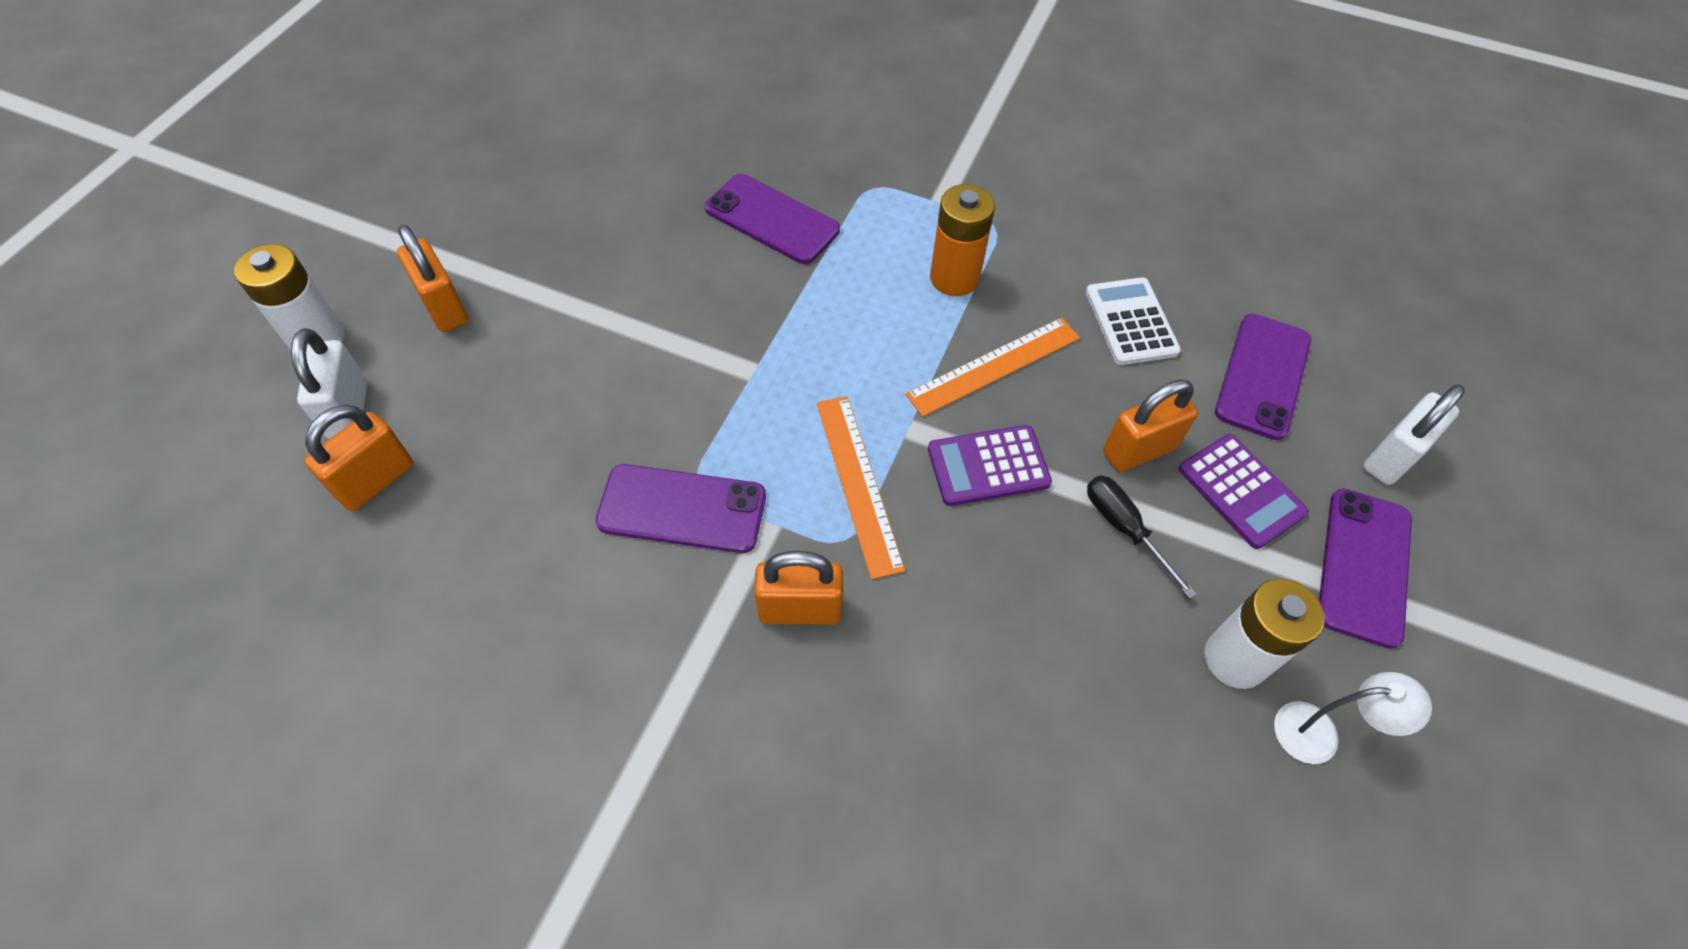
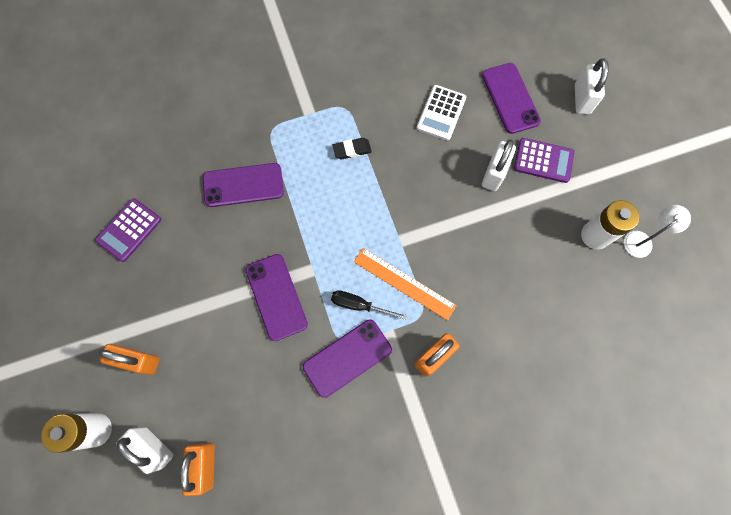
camera: 40 degrees left, 15 degrees up
(954, 278) = (352, 150): orange battery -> black eraser
(988, 466) = (446, 231): purple calculator -> purple calculator (129, 230)
(994, 366) = (407, 181): orange ruler -> none
(1124, 529) = (517, 214): black screwdriver -> black screwdriver (359, 305)
(1131, 322) = (441, 113): white calculator -> white calculator turned 105 degrees counterclockwise
(1139, 450) = (494, 174): orange padlock -> white padlock
(1364, 566) = (607, 157): purple phone -> purple phone (276, 297)

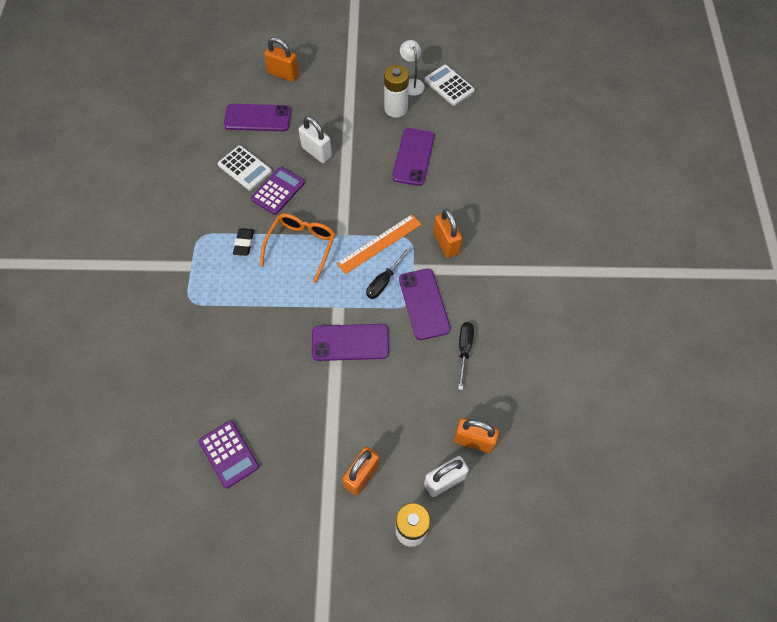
camera: 70 degrees left, 10 degrees down
(243, 185) = (233, 340): purple phone -> purple phone (413, 157)
(306, 421) = (464, 350): none -> black screwdriver
(370, 205) = (301, 246): none -> orange glasses
(543, 160) = (322, 117): purple calculator -> purple calculator (278, 191)
(582, 99) = (283, 74): white padlock -> orange padlock
(662, 285) = (449, 85): none -> white calculator

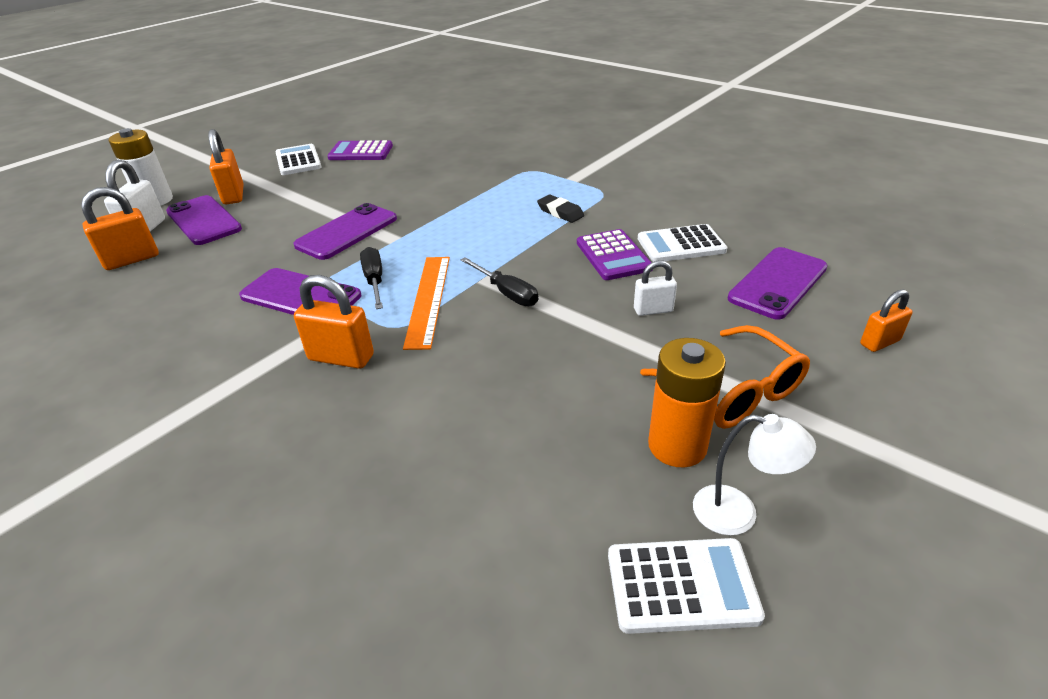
camera: 130 degrees right, 25 degrees down
(276, 491) = (298, 161): none -> white calculator
(283, 74) = (879, 342): orange padlock -> orange padlock, size x0.63
(301, 246) = (506, 244): orange glasses -> orange glasses (732, 391)
(316, 152) = (653, 310): white padlock -> white padlock, size x0.63
(396, 108) = (677, 446): white battery -> orange battery
(413, 157) = (534, 408): purple phone -> purple phone (204, 220)
(464, 350) = (205, 298): black screwdriver -> black screwdriver (506, 293)

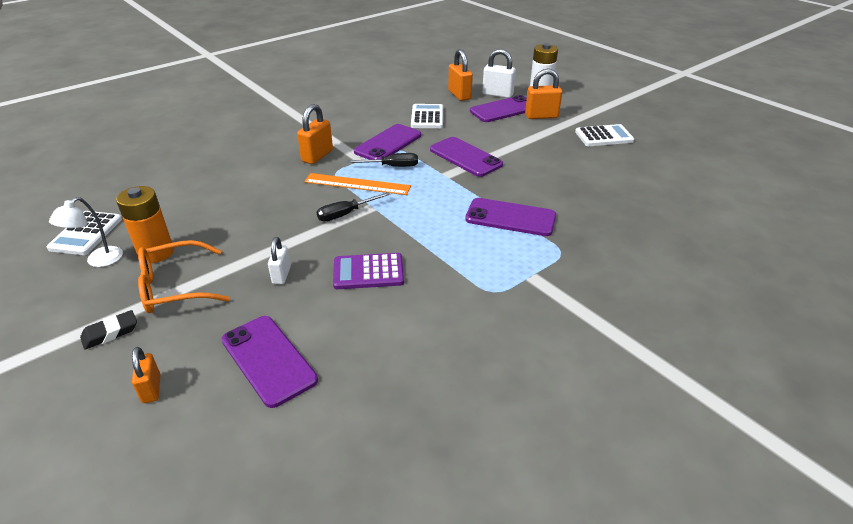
camera: 100 degrees right, 0 degrees up
(361, 152) = (621, 163): purple calculator -> none
(481, 195) = (510, 217): none -> purple phone
(560, 212) = (459, 256): black eraser -> black eraser (110, 333)
(681, 245) = (365, 317): white calculator -> white calculator (427, 117)

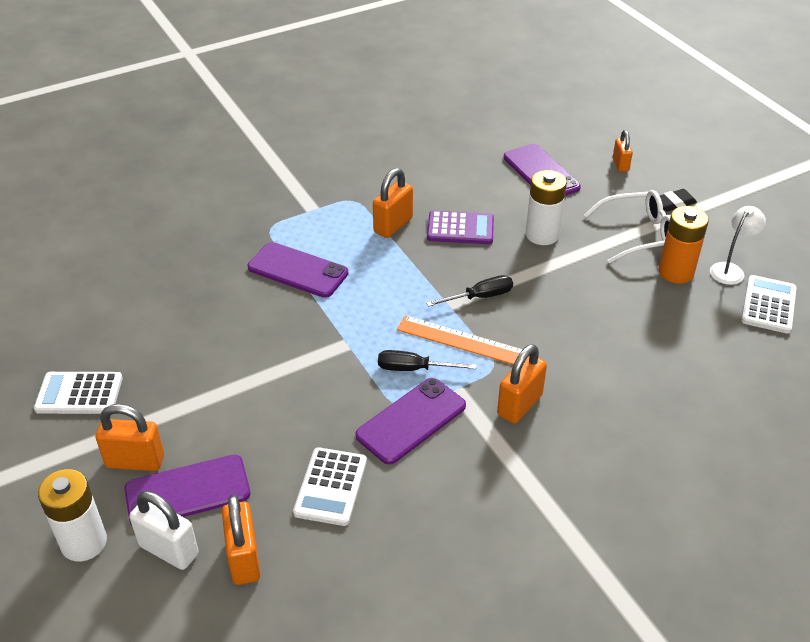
camera: 170 degrees left, 5 degrees up
(175, 287) = (639, 234): orange glasses -> white glasses
(281, 275) = (542, 235): white padlock -> white battery
(439, 268) = (393, 225): none -> orange padlock
(465, 157) = (307, 374): purple phone -> none

